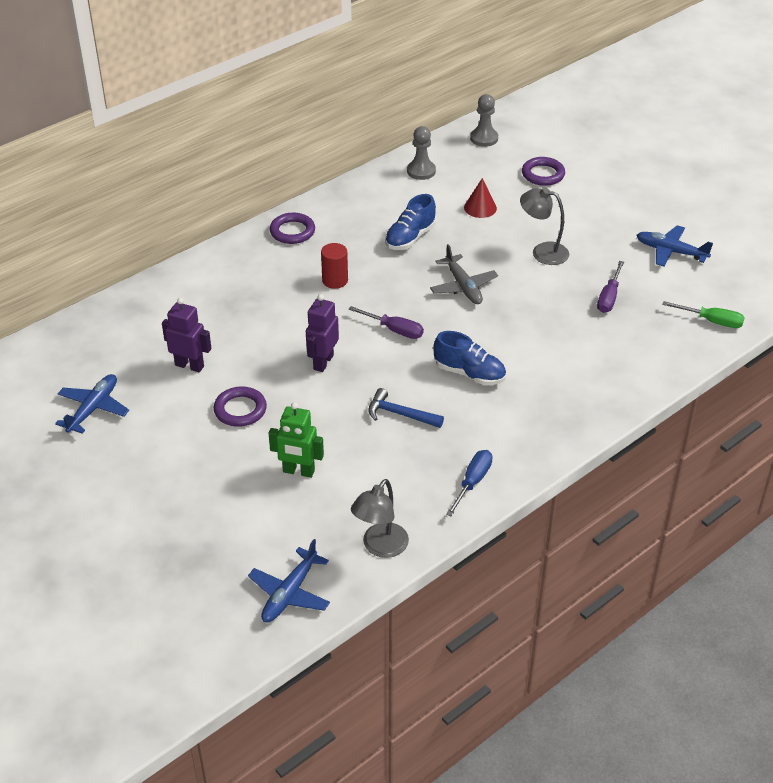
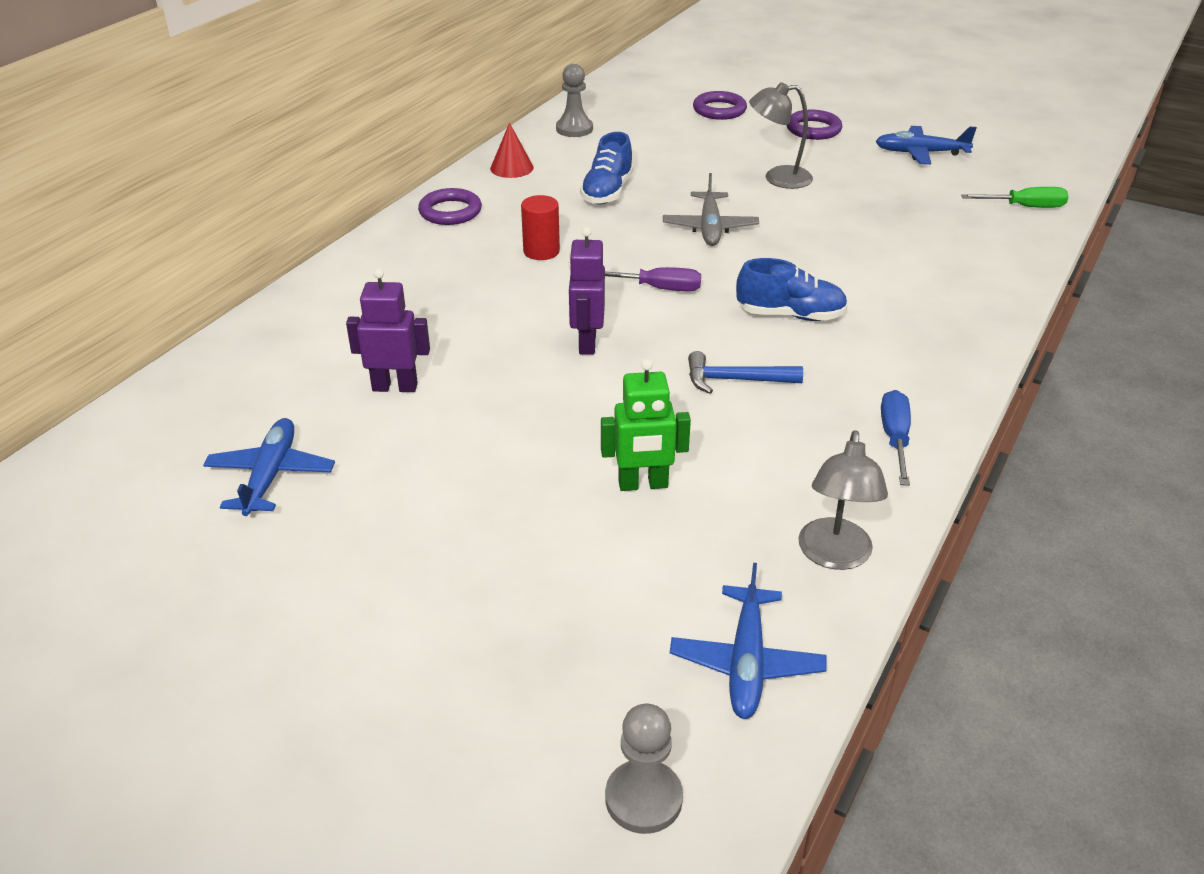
camera: 20 degrees left, 5 degrees down
(240, 410) = (505, 425): purple ring -> purple ring (813, 129)
(463, 286) = (710, 227): grey plane -> grey plane turned 45 degrees clockwise
(480, 208) = (671, 150): red cone -> red cone (511, 168)
(484, 138) = (626, 90): grey pawn -> grey pawn (643, 798)
(609, 297) = (891, 206): purple screwdriver -> none

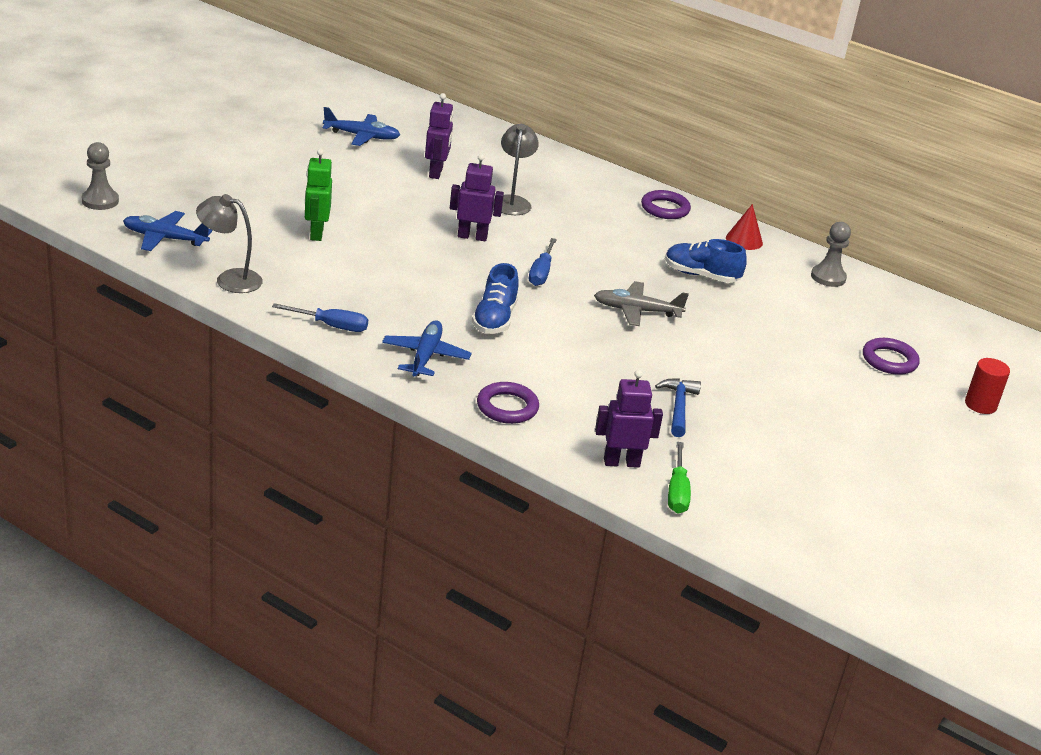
camera: 90 degrees right, 5 degrees down
(541, 251) = (601, 236): red cylinder -> red cylinder (980, 405)
(658, 288) = (541, 273): purple screwdriver -> blue screwdriver
(735, 380) = (415, 281): blue hammer -> blue hammer (678, 407)
(778, 178) = (733, 362): grey lamp -> grey lamp (512, 201)
(813, 129) = (850, 406): purple ring -> purple ring (507, 407)
(921, 153) = (800, 461): blue plane -> blue plane (425, 356)
(1005, 233) = (621, 462): none -> purple robot

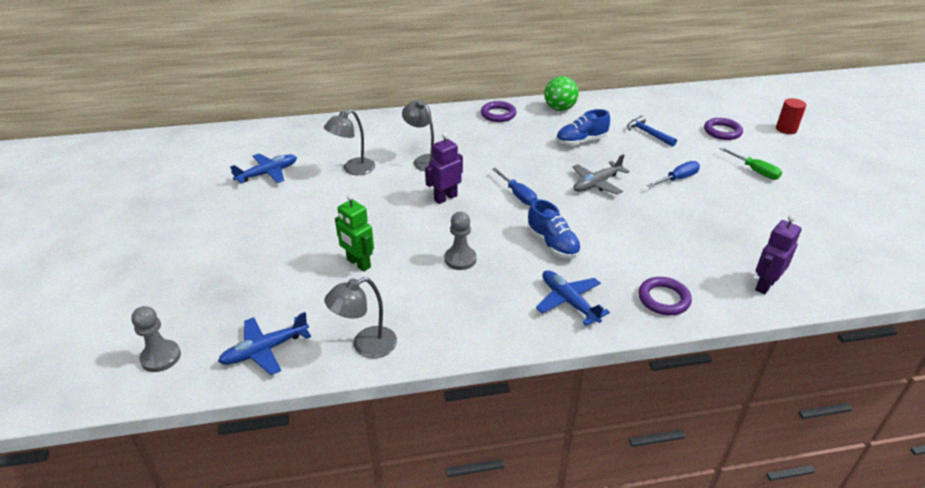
camera: 40 degrees left, 5 degrees up
(331, 326) = (486, 327): blue screwdriver -> blue screwdriver (678, 179)
(436, 172) = (353, 169): purple robot -> grey lamp
(677, 492) = (813, 281): green screwdriver -> green screwdriver (755, 171)
(678, 407) = (716, 227): blue hammer -> blue hammer (648, 133)
(744, 240) = (559, 109): red cone -> green ball
(828, 277) = (623, 105): grey pawn -> grey pawn (460, 259)

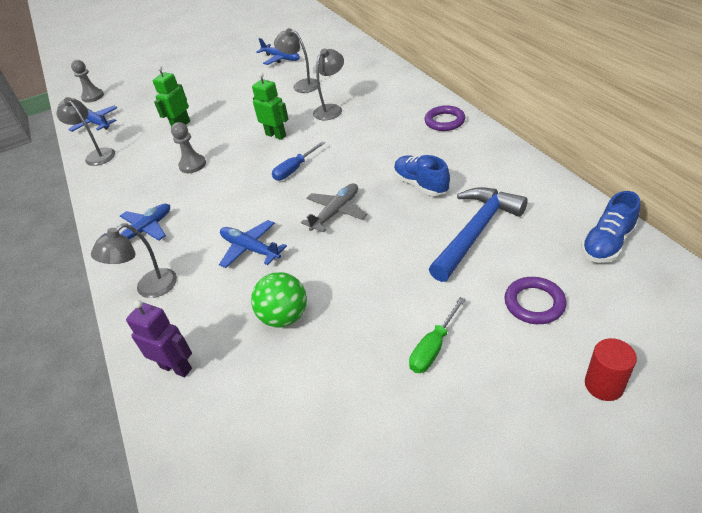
camera: 80 degrees right, 5 degrees up
(445, 198) = (276, 135): purple robot -> green robot
(552, 244) = (221, 206): blue shoe -> blue shoe (607, 244)
(559, 109) = (489, 154): green ball -> green ball (284, 317)
(597, 183) = (335, 212): grey plane -> grey plane turned 90 degrees clockwise
(628, 233) = (251, 249): none -> blue plane
(648, 133) = (476, 231): blue hammer -> blue hammer, size x1.78
(663, 299) = (149, 289): purple ring -> grey lamp
(678, 179) = (374, 272): blue screwdriver -> none

